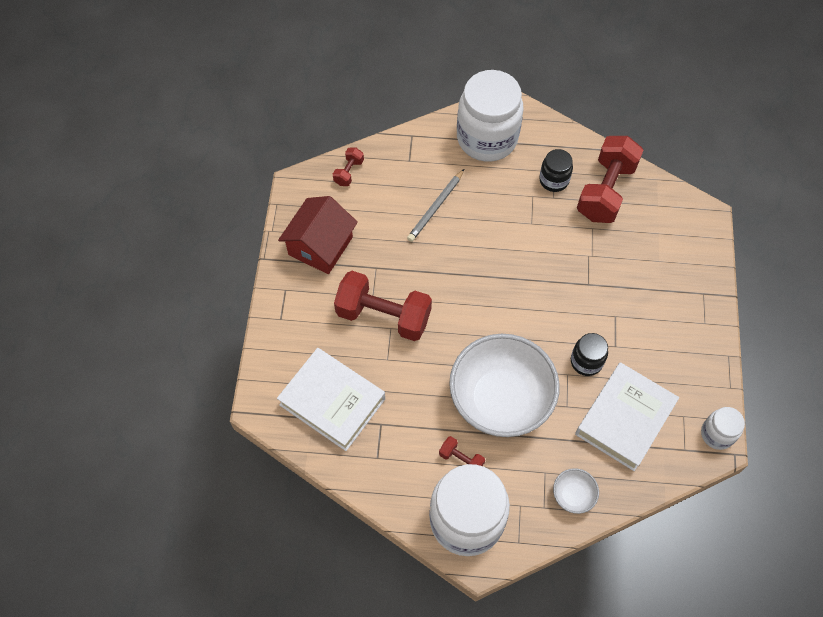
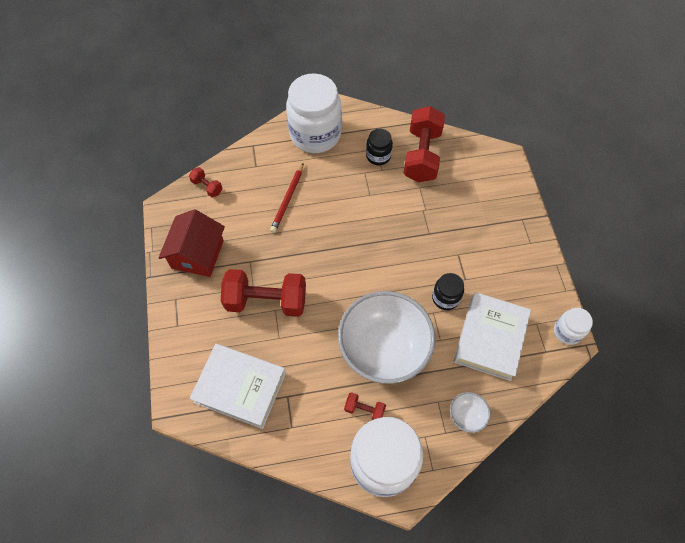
camera: 15 degrees left, 0 degrees up
(348, 172) = (207, 187): red dumbbell -> red dumbbell turned 60 degrees counterclockwise
(436, 207) = (287, 199): grey pencil -> red pencil

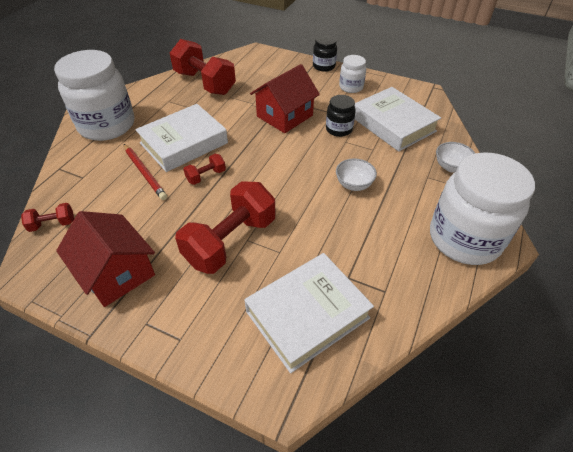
camera: 55 degrees left, 15 degrees down
(337, 199) = (184, 143): none -> white book
(364, 409) = (403, 226): red dumbbell -> red dumbbell (206, 176)
(378, 156) = (176, 103): black jar -> black jar (324, 66)
(384, 349) = (354, 185): white bowl -> white bowl, size x0.41
(428, 245) = (284, 116): none -> red house
(567, 332) = (417, 89): white jar -> white jar (351, 87)

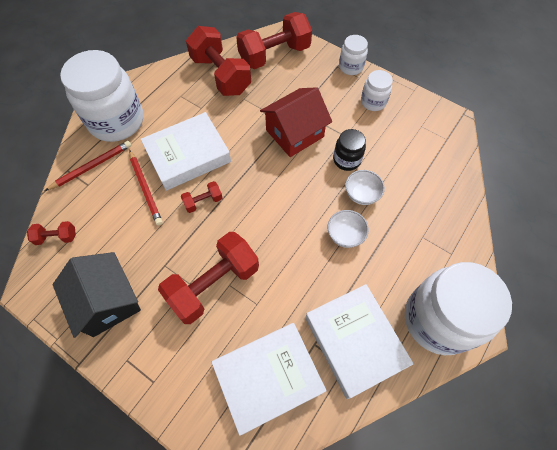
camera: 10 degrees right, 15 degrees up
(85, 162) = (92, 166): none -> red pencil
(116, 272) = (107, 302): red house -> black house
(252, 65) = (274, 55): none -> red dumbbell
(324, 66) = (351, 67): black jar -> white jar
(393, 124) = (405, 161): white book -> white book (354, 341)
(451, 167) = (450, 228): white bowl -> white bowl (361, 194)

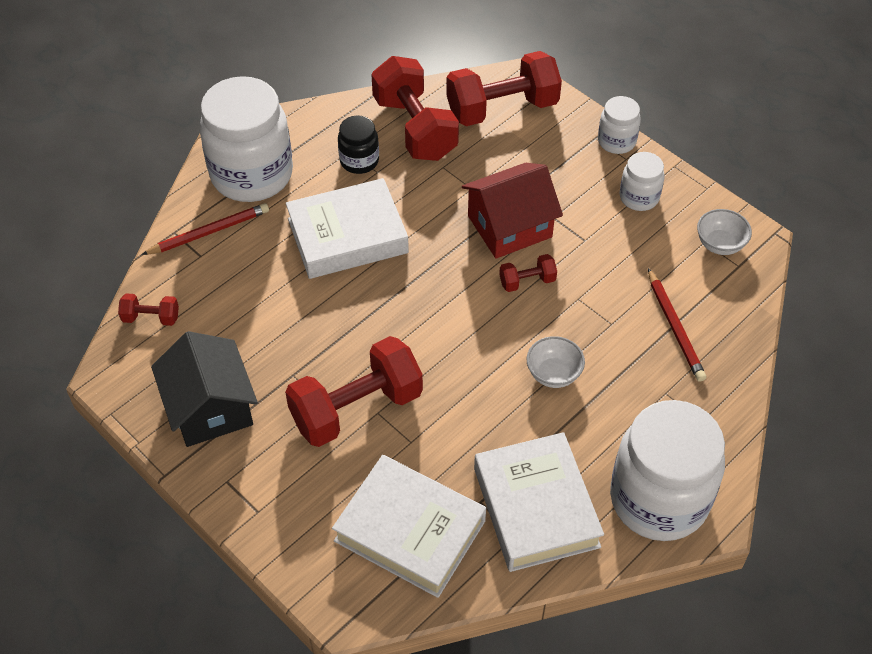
camera: 10 degrees right, 10 degrees down
(145, 188) = (281, 272): red pencil -> red pencil (674, 327)
(203, 201) = (359, 301): red dumbbell -> red dumbbell (527, 281)
(268, 378) = (410, 531): white book -> white book turned 45 degrees clockwise
(347, 160) = (579, 274): black jar -> black jar (359, 161)
(361, 194) = (590, 324): white bowl -> white bowl (720, 244)

